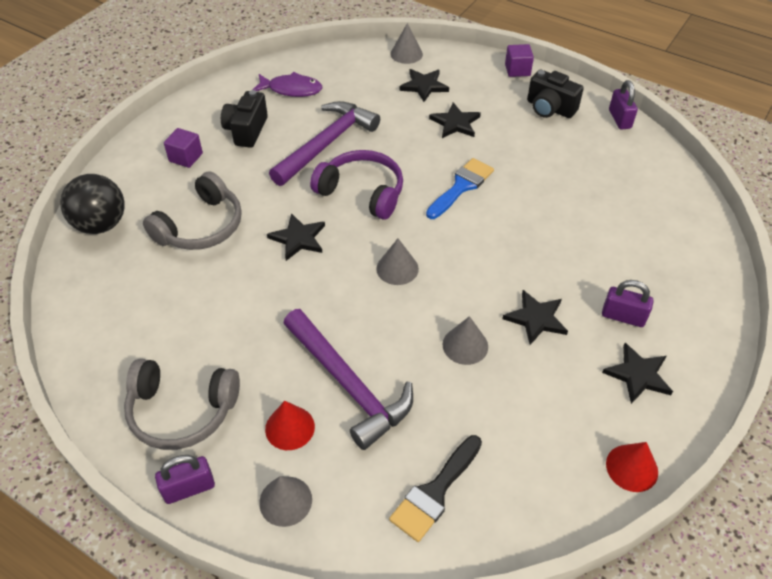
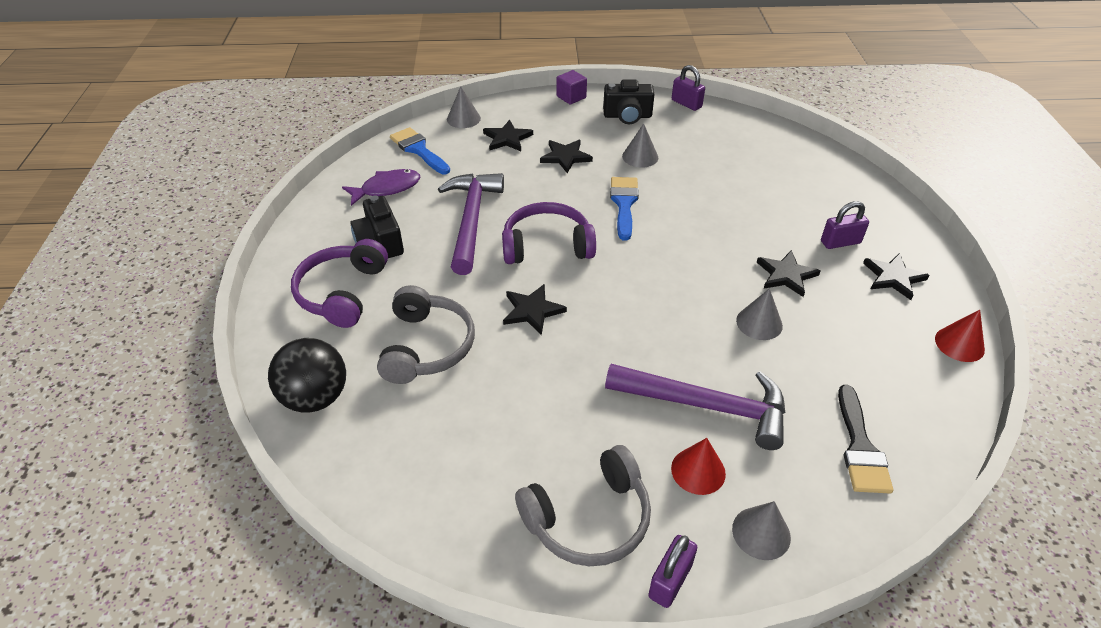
camera: 35 degrees left, 5 degrees down
(186, 157) = (342, 293): purple cube -> purple headphones
(345, 67) = (418, 150): none -> blue brush
(397, 268) = (643, 292): grey cone -> grey cone (640, 156)

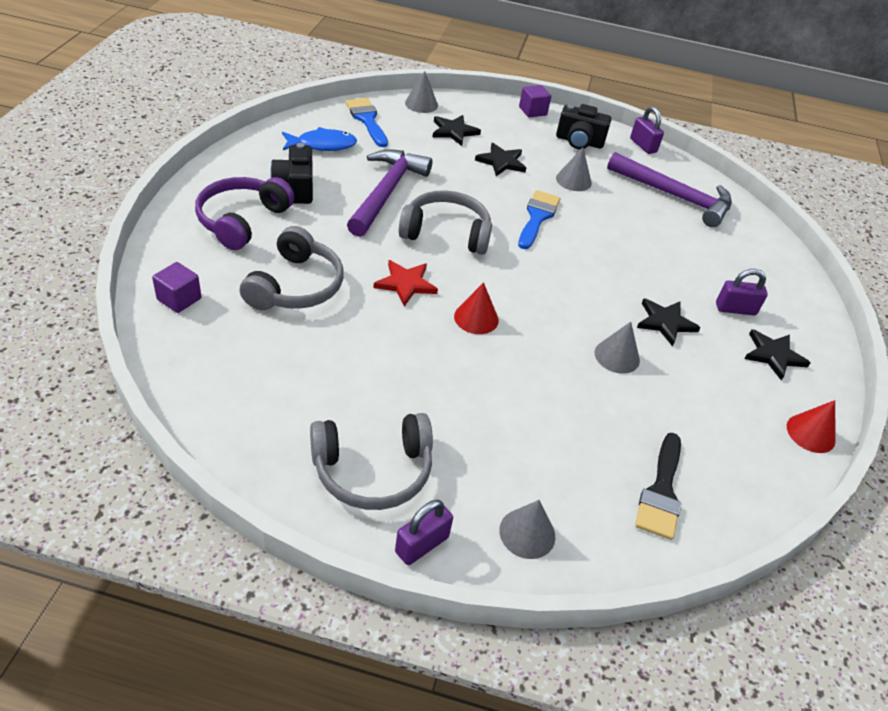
camera: 10 degrees right, 0 degrees up
(315, 397) = (179, 299): black ball -> purple cube
(387, 188) = (322, 145): purple fish -> blue fish
(532, 310) = (405, 284): black star -> red star
(547, 245) = (446, 233): purple headphones -> grey headphones
(698, 471) = (493, 463): red cone -> red cone (476, 318)
(706, 406) = (529, 412): purple hammer -> purple hammer (674, 196)

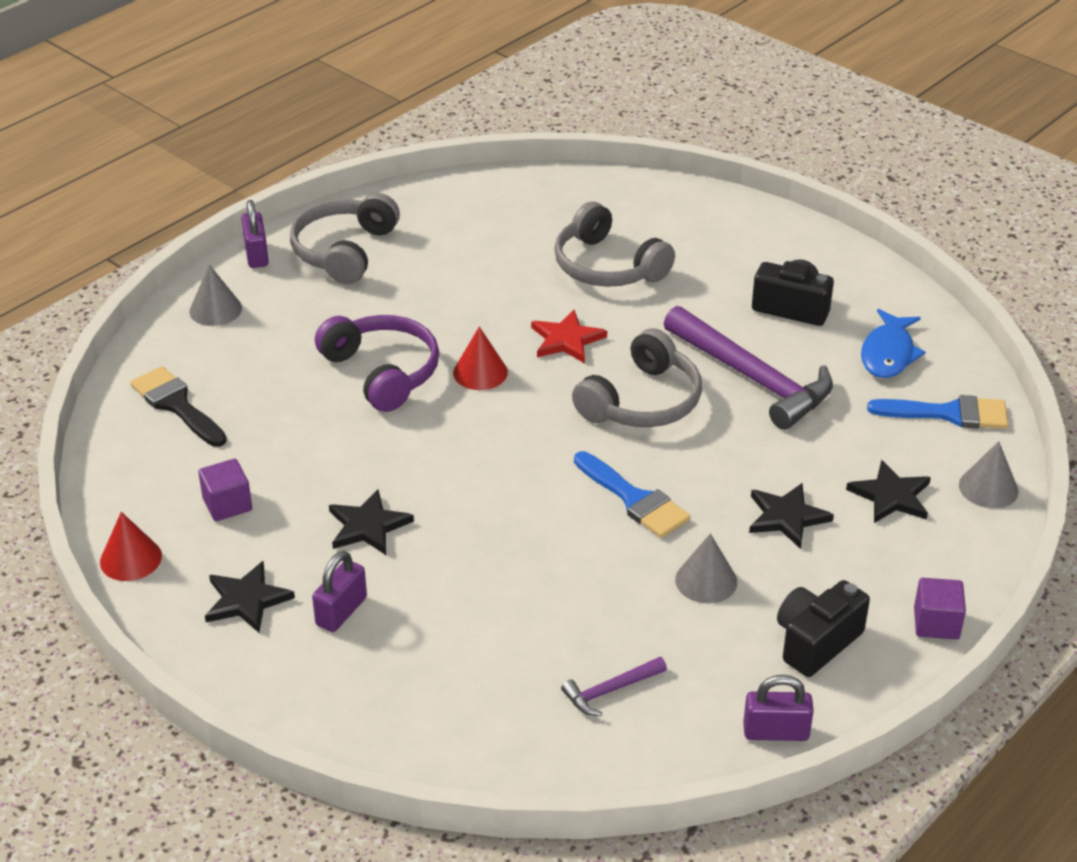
camera: 125 degrees right, 5 degrees down
(179, 299) = (628, 197): purple cube -> purple cube (227, 504)
(242, 220) = (741, 256): purple headphones -> purple headphones (383, 372)
(617, 356) = (350, 456): grey cone -> none
(674, 196) = (610, 690): purple hammer -> purple hammer, size x0.46

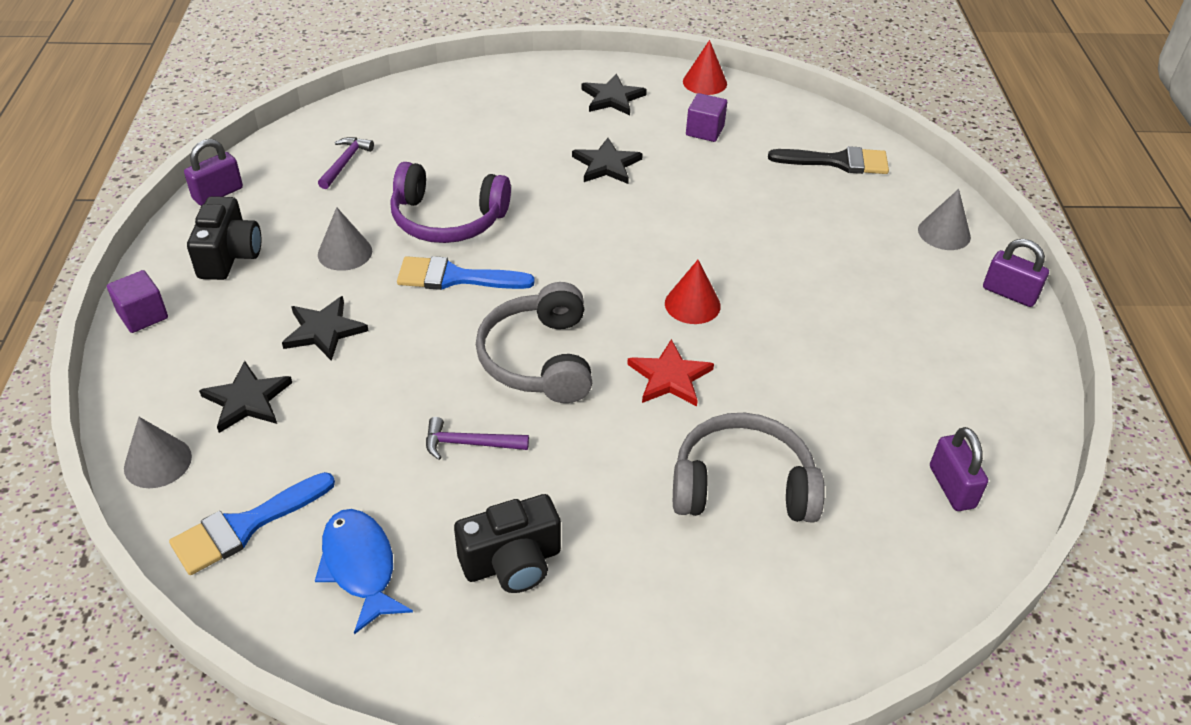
camera: 135 degrees right, 5 degrees up
(341, 611) = (553, 119): purple padlock -> purple padlock (951, 487)
(344, 251) = (962, 342): grey headphones -> none
(383, 372) = (757, 261): purple headphones -> purple headphones (447, 219)
(752, 378) = (469, 443): purple hammer -> purple hammer, size x0.46

